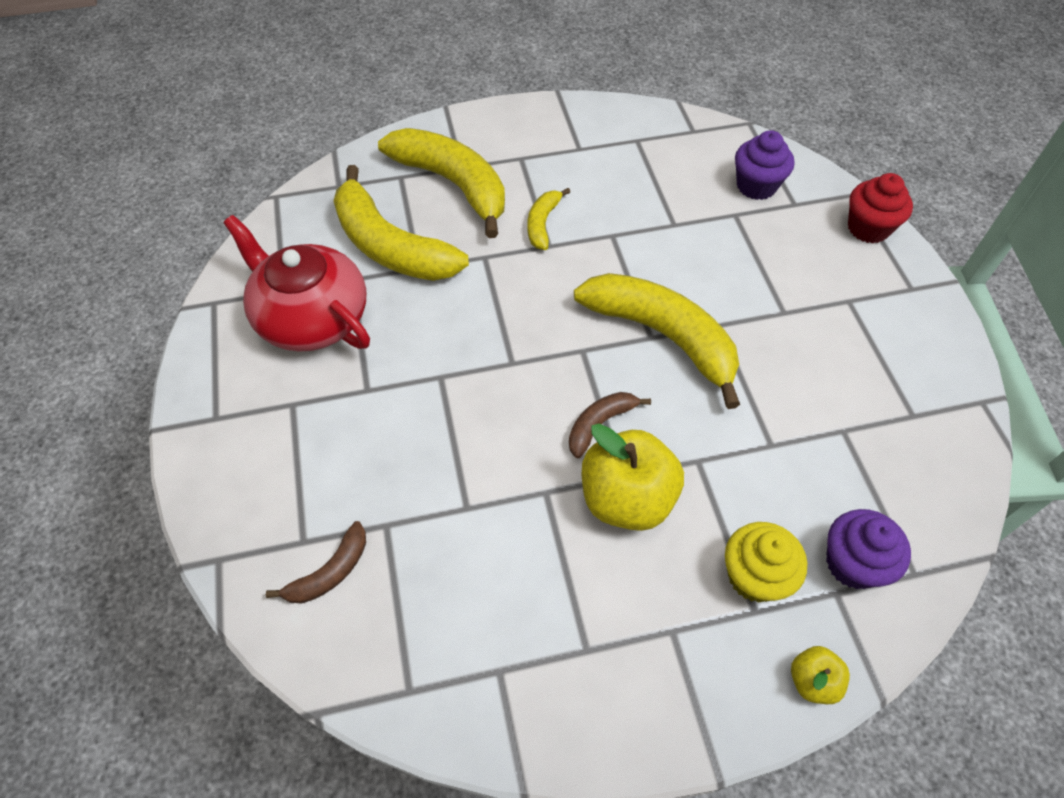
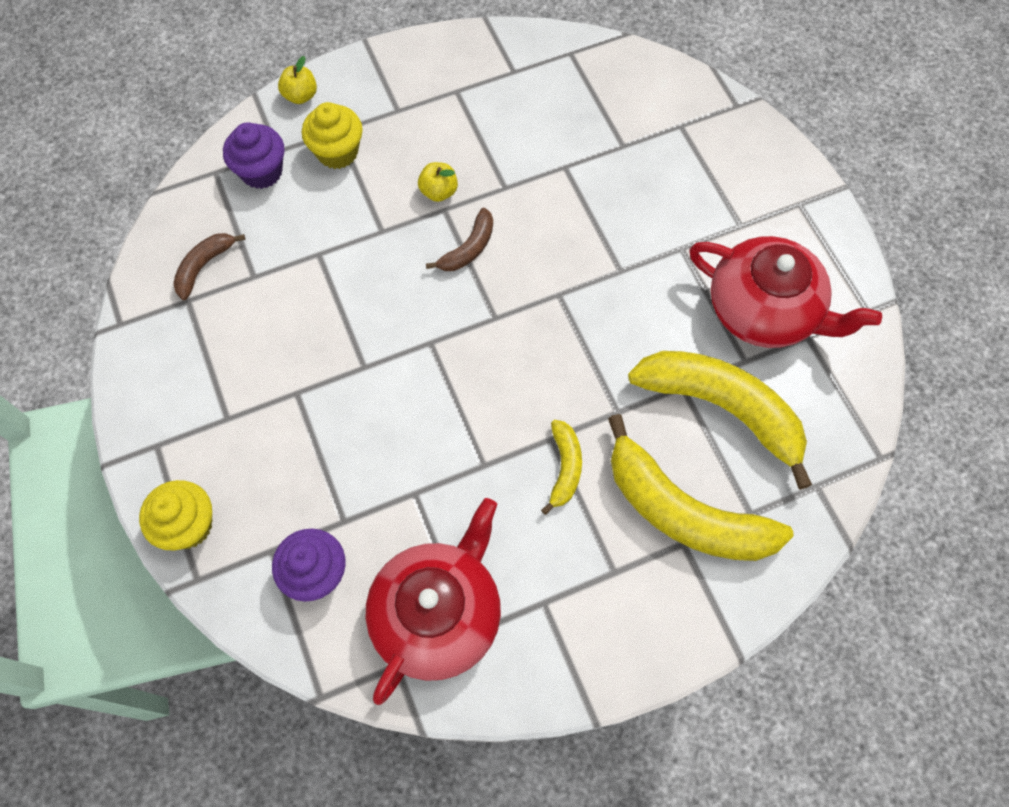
camera: 170 degrees right, 10 degrees up
(330, 572) = (651, 109): brown banana -> brown banana (204, 266)
(626, 499) = (439, 191): yellow apple -> yellow apple, size x0.49
(660, 152) = (438, 613): none -> red teapot
(663, 336) = (418, 344): yellow banana -> none
(868, 228) = (188, 525): red cupcake -> yellow cupcake

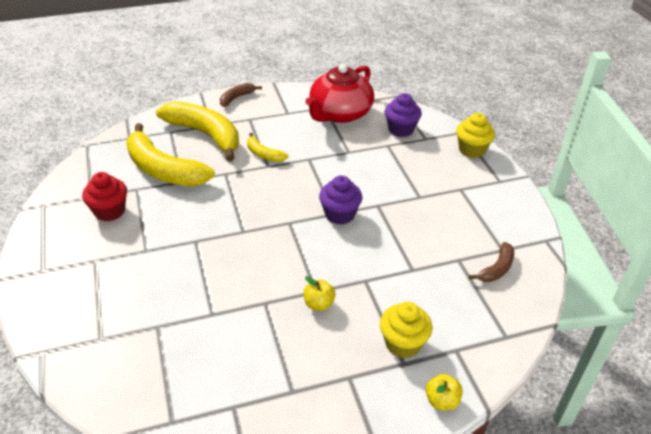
camera: 175 degrees left, 25 degrees down
(261, 171) = (466, 333): purple cupcake -> purple cupcake (340, 214)
(468, 248) = (301, 263): brown banana -> brown banana (236, 98)
(564, 468) = (264, 154): yellow banana -> yellow banana turned 60 degrees counterclockwise
(764, 310) = (109, 211): red teapot -> red cupcake

